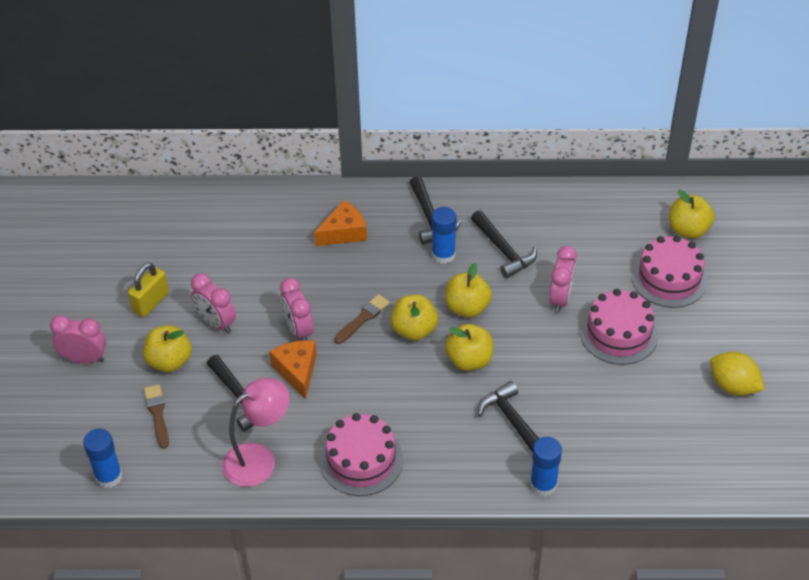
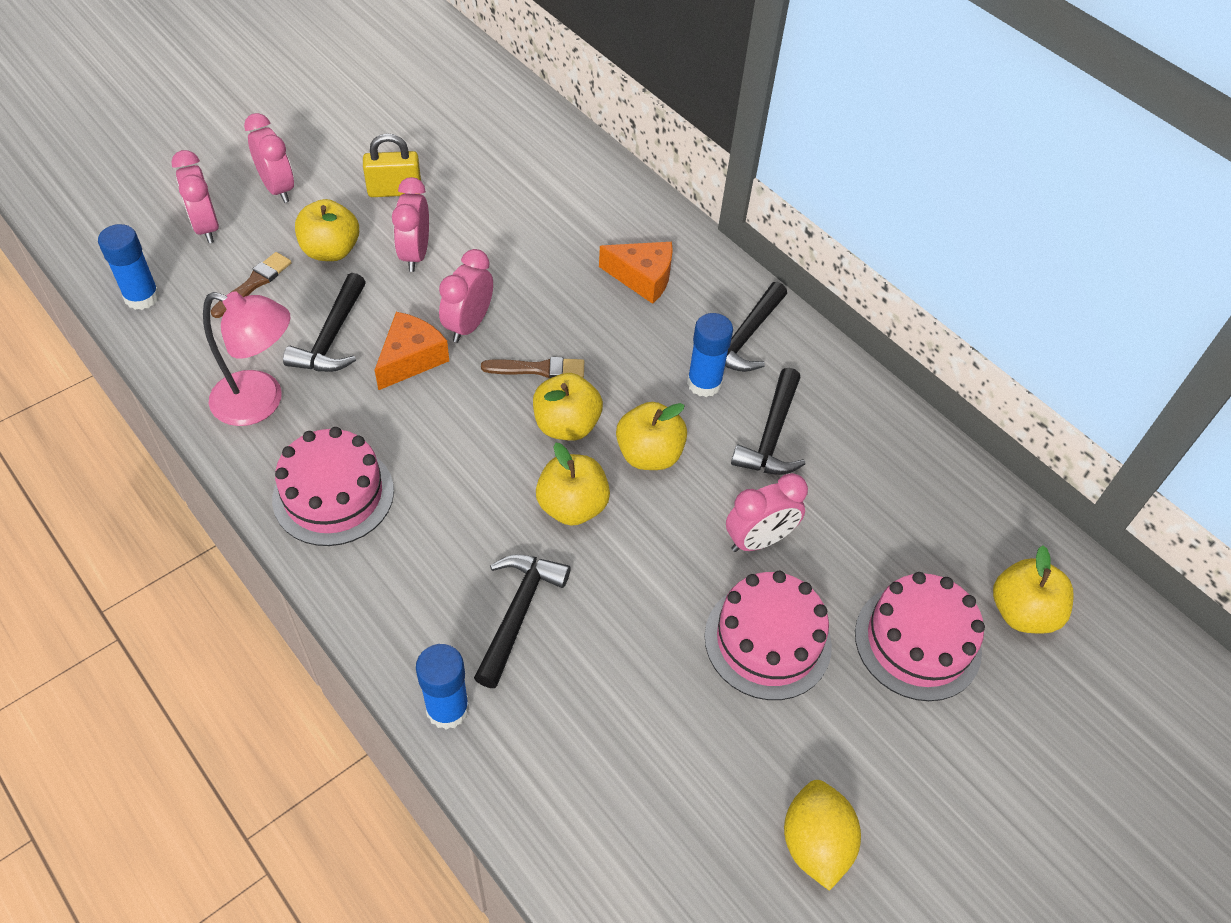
camera: 45 degrees right, 5 degrees up
(80, 413) = (206, 227): none -> pink clock

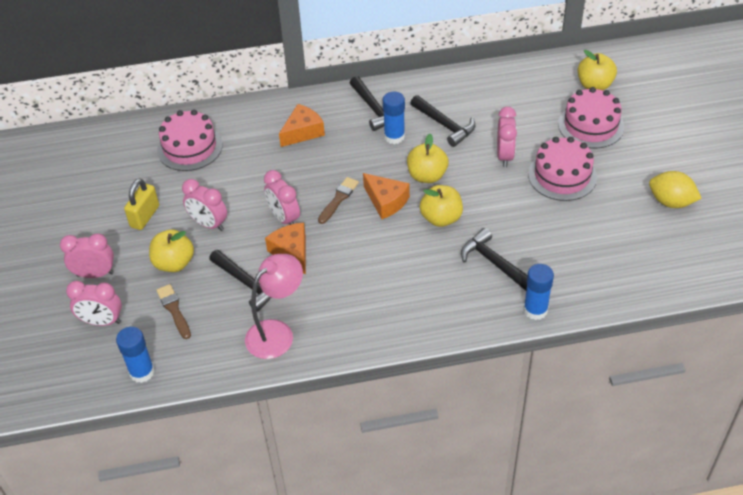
camera: 55 degrees left, 5 degrees down
(333, 494) = (369, 317): pink cake -> pink cake (190, 147)
(566, 425) = (386, 201): yellow apple -> orange cheese

